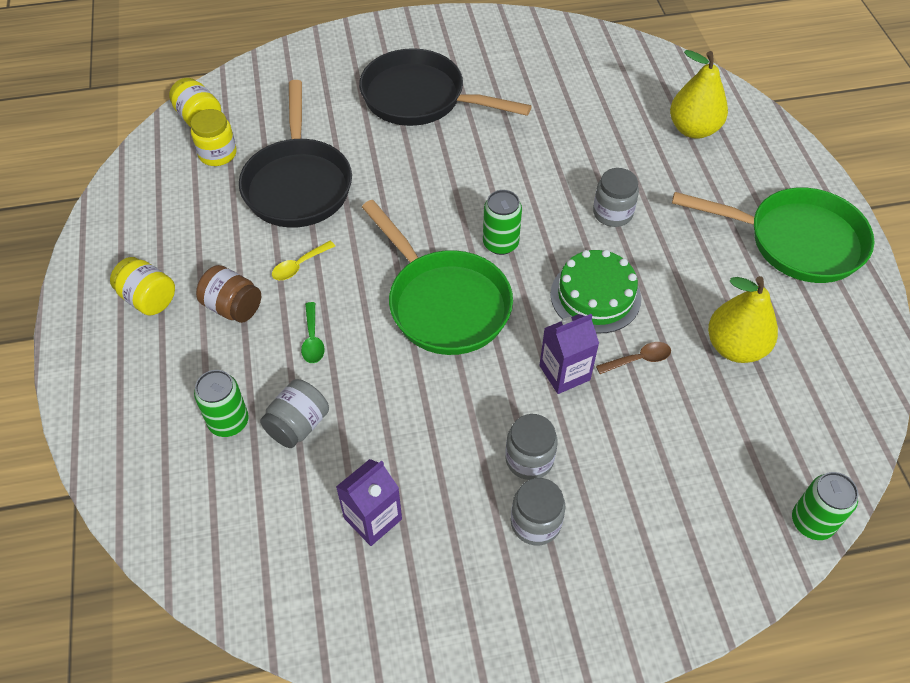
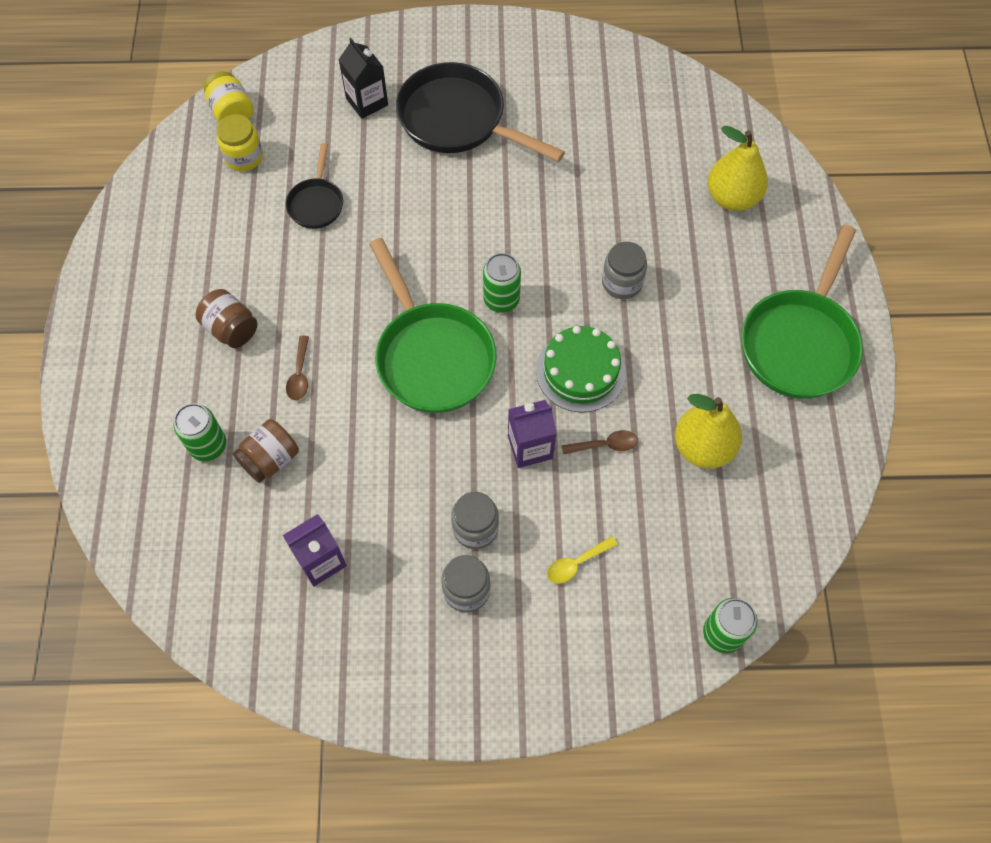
camera: 10 degrees right, 10 degrees up
(148, 299) = (154, 307): yellow jar -> none
(298, 184) = (316, 203): black pan -> black pan, size x0.52
(298, 425) = (270, 459): grey jar -> brown jar
(299, 266) = (301, 294): yellow spoon -> yellow spoon (576, 563)
(312, 339) = (300, 374): green spoon -> brown spoon
(329, 93) = (367, 102): none -> black carton
(796, 241) = (800, 342): green pan -> green pan turned 90 degrees clockwise

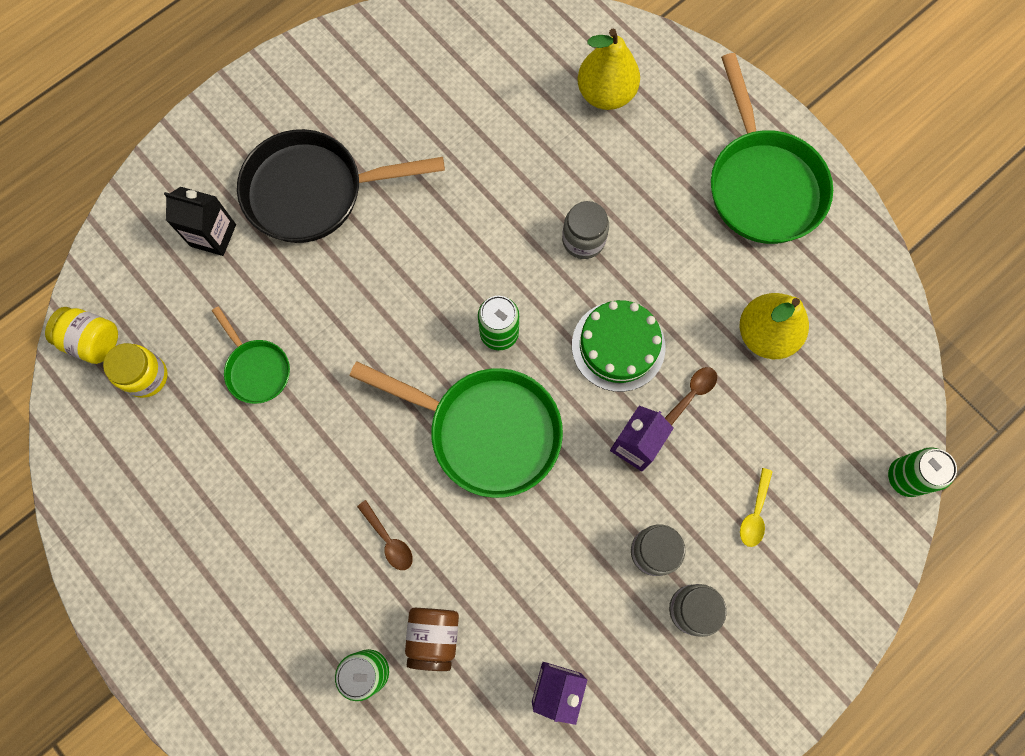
camera: 40 degrees left, 10 degrees up
(231, 329) = (289, 549): brown jar -> none
(316, 203) = (256, 369): black pan -> green pan

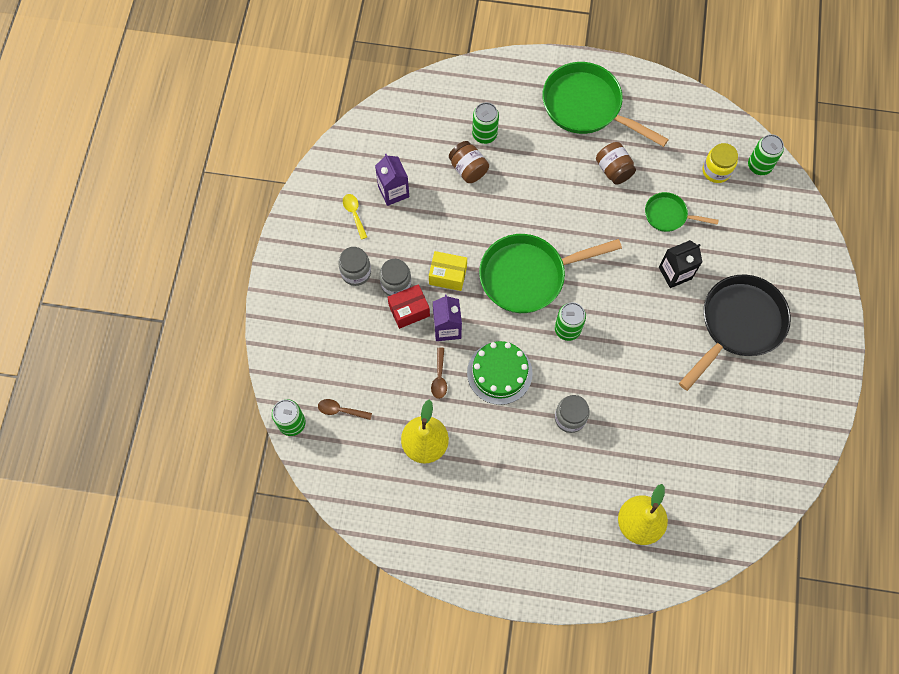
camera: 140 degrees right, 5 degrees down
(93, 341) = (759, 166): yellow jar -> green can
(213, 235) = (762, 260): black carton -> black carton (675, 273)
(260, 479) = (613, 170): none -> brown jar
(389, 540) = (527, 191): brown spoon -> brown spoon (340, 410)
(581, 510) = (448, 275): none -> yellow box
(664, 504) = (409, 310): none -> red box
(755, 513) = (359, 342): yellow spoon -> yellow spoon (354, 214)
(762, 185) = (497, 539): green pan -> green pan (586, 107)

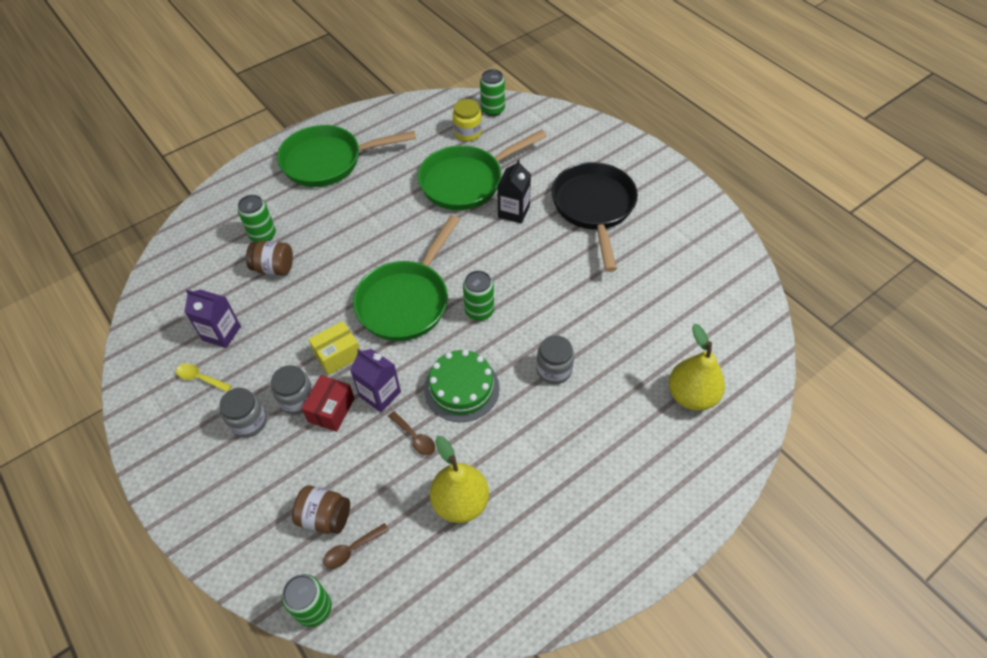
camera: 45 degrees left, 15 degrees down
(613, 170) = (394, 184): brown jar -> brown jar (325, 517)
(668, 215) = (466, 181): green pan -> green pan, size x1.94

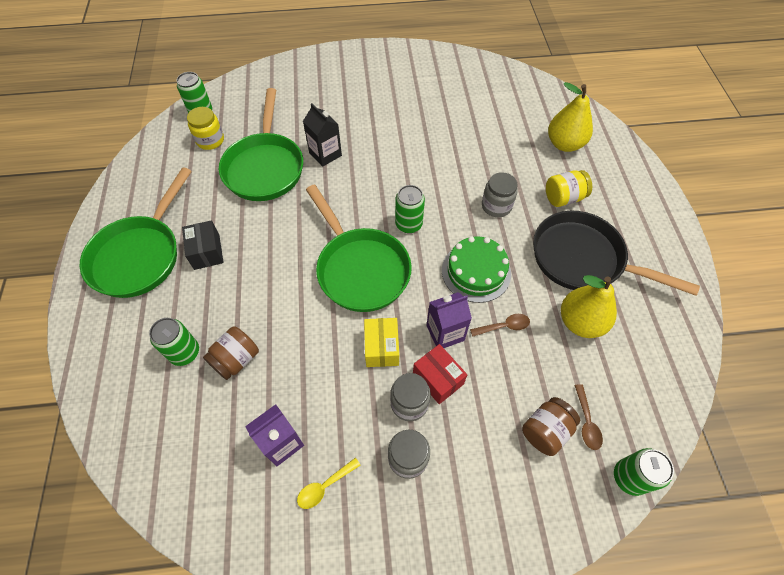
camera: 60 degrees left, 5 degrees up
(357, 196) = (207, 252): none -> black box
(594, 208) = (363, 107): black pan -> black pan (583, 259)
(611, 425) = (563, 198): none -> yellow jar

